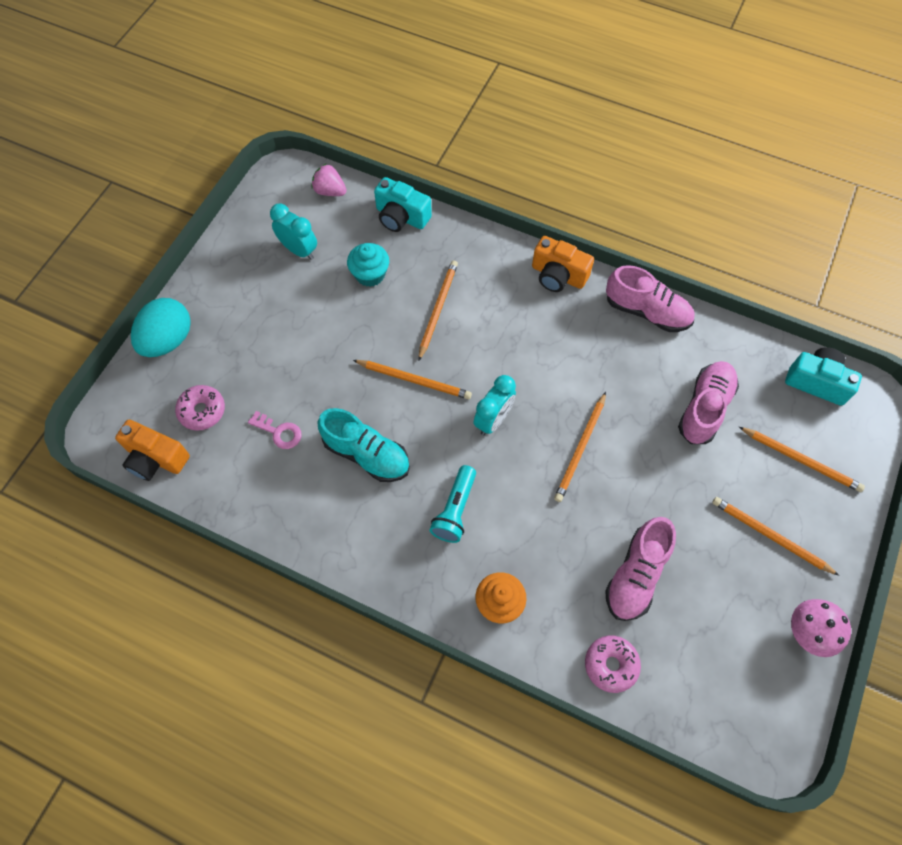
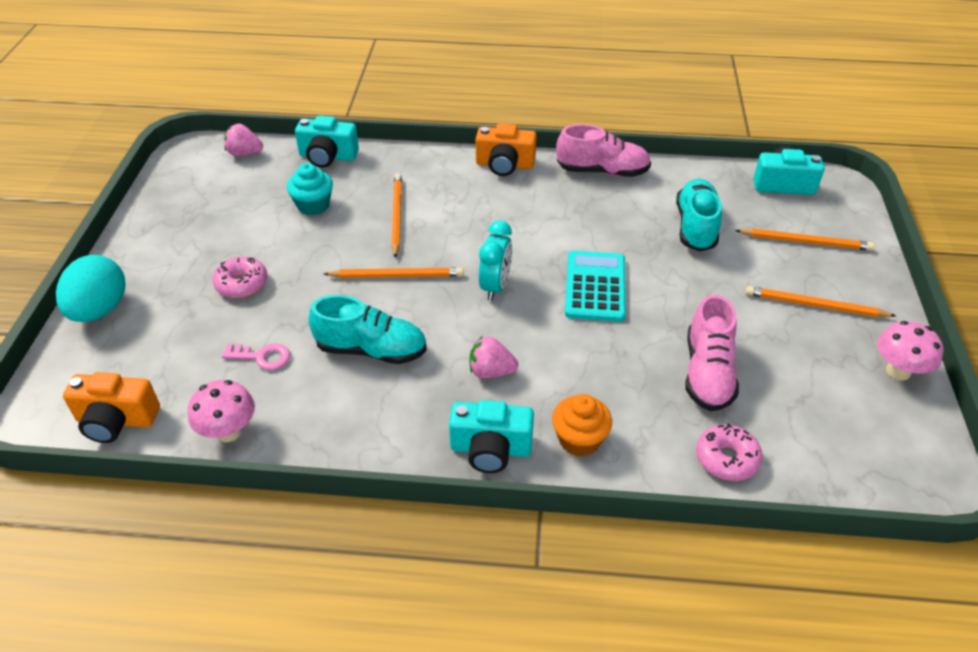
camera: 20 degrees left, 20 degrees down
(202, 411) = (162, 361): pink donut -> pink donut (242, 284)
(234, 498) = (229, 432): none -> pink mushroom
(299, 250) = (228, 203): turquoise clock -> none
(425, 586) = (490, 449): none -> turquoise camera
(455, 510) = (491, 371): turquoise flashlight -> pink strawberry
(580, 449) = (595, 287): orange pencil -> turquoise calculator
(704, 408) = (696, 227): pink shoe -> turquoise shoe

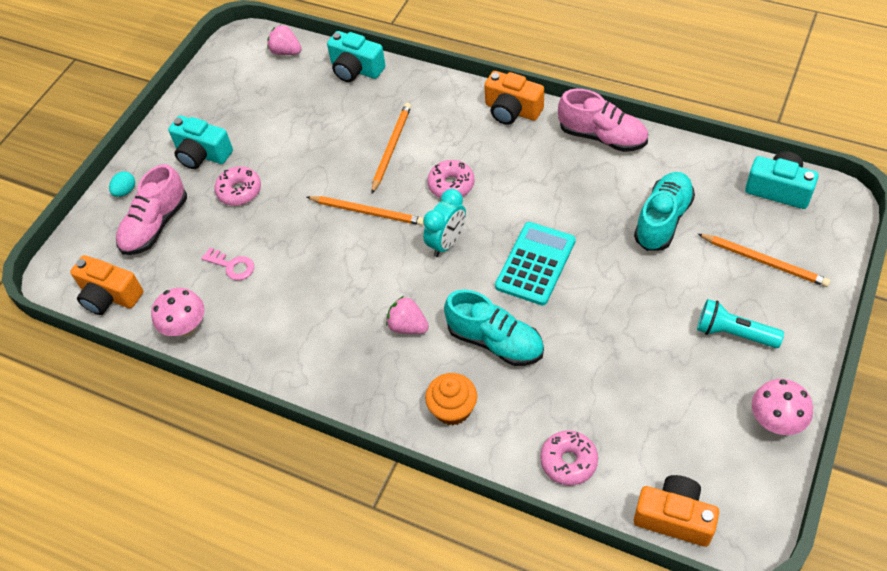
camera: 25 degrees right, 10 degrees up
(100, 310) = (125, 191): turquoise egg -> turquoise egg, size x0.45
(313, 205) = (324, 121): turquoise cupcake -> none
(371, 350) = (319, 281): turquoise shoe -> turquoise shoe (495, 341)
(475, 236) = (451, 185): none -> pink donut
(490, 449) = (377, 398): turquoise camera -> turquoise camera (202, 154)
(707, 373) = (594, 376): pink shoe -> pink shoe (155, 225)
(815, 305) = (733, 333): orange pencil -> turquoise flashlight
(860, 483) = (674, 517): none -> orange camera

